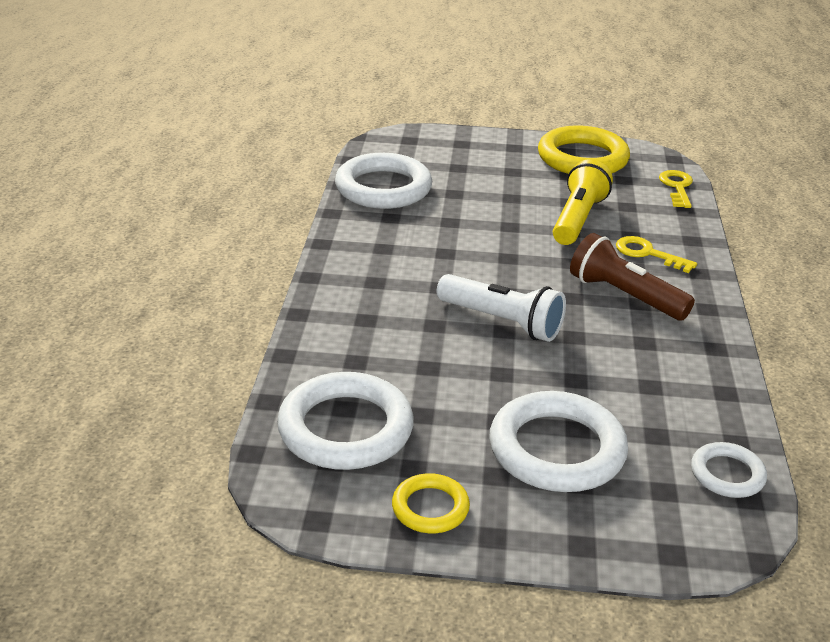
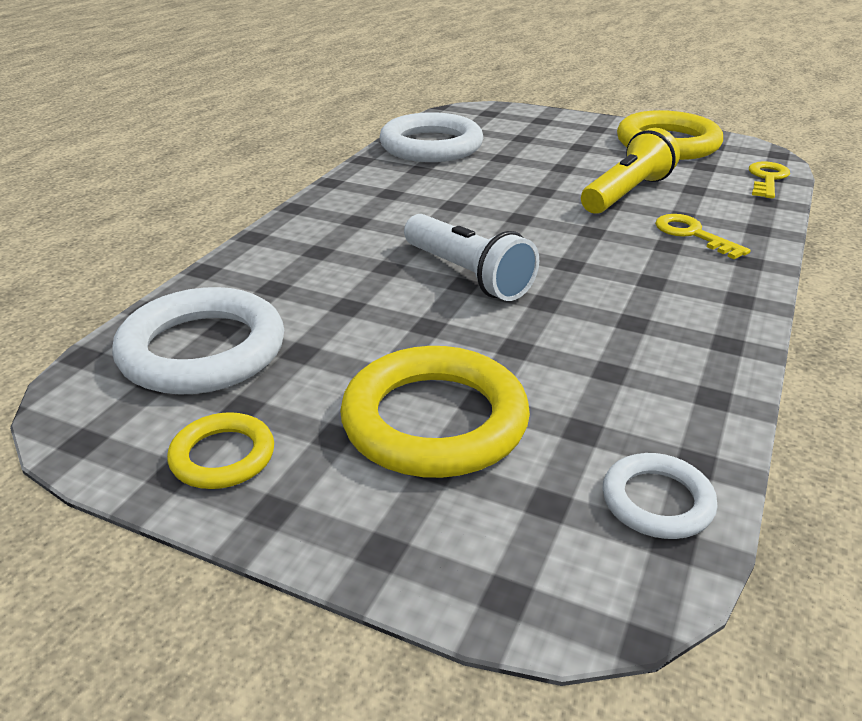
camera: 20 degrees right, 0 degrees up
(557, 449) = (434, 421): white ring -> yellow ring
(625, 295) = (637, 271): brown flashlight -> none

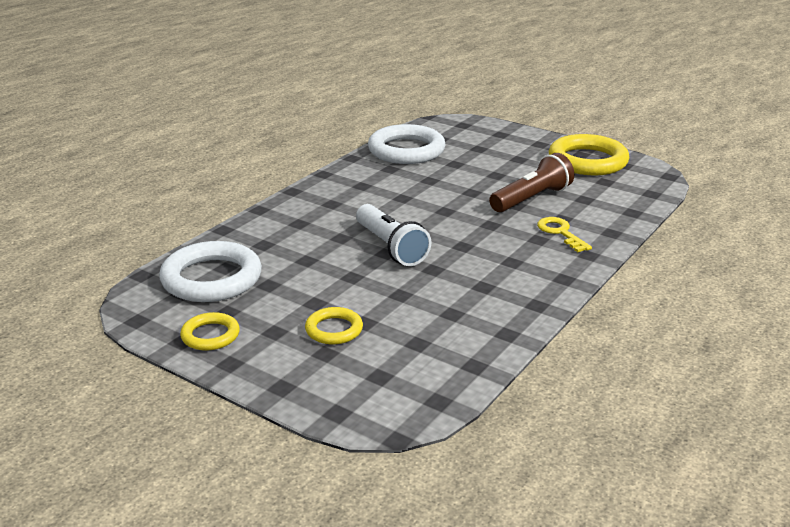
camera: 10 degrees right, 5 degrees down
(434, 421) = (334, 330): yellow ring -> yellow ring, size x0.53
(627, 193) = (532, 199): yellow flashlight -> brown flashlight
(657, 501) = (440, 382): white ring -> none
(767, 179) = (645, 195): yellow key -> none

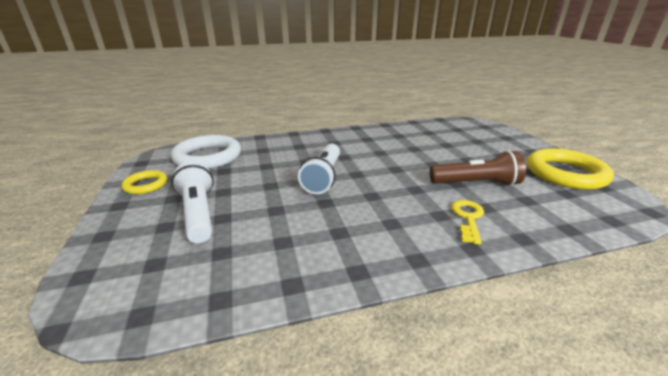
camera: 40 degrees right, 0 degrees up
(334, 330) = (198, 213): yellow ring -> white flashlight
(406, 150) = (424, 129): white ring -> none

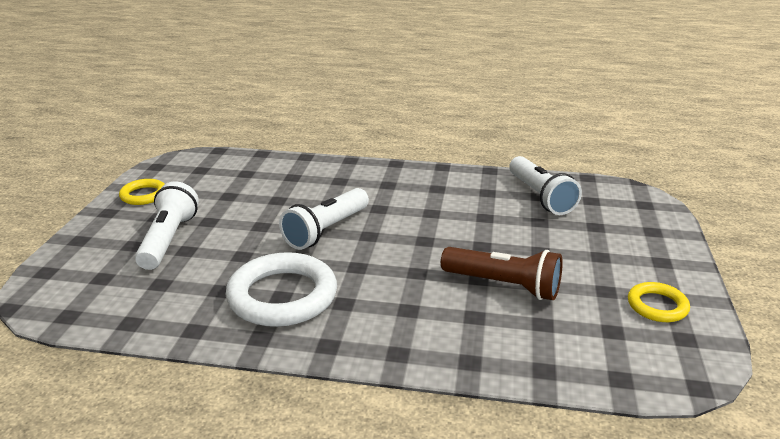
camera: 25 degrees right, 0 degrees up
(208, 157) = (226, 173): white ring -> white ring (282, 296)
(430, 132) = (540, 197): none -> white flashlight
(468, 218) = (436, 322): yellow key -> none
(565, 173) = (657, 306): yellow ring -> yellow ring, size x0.53

